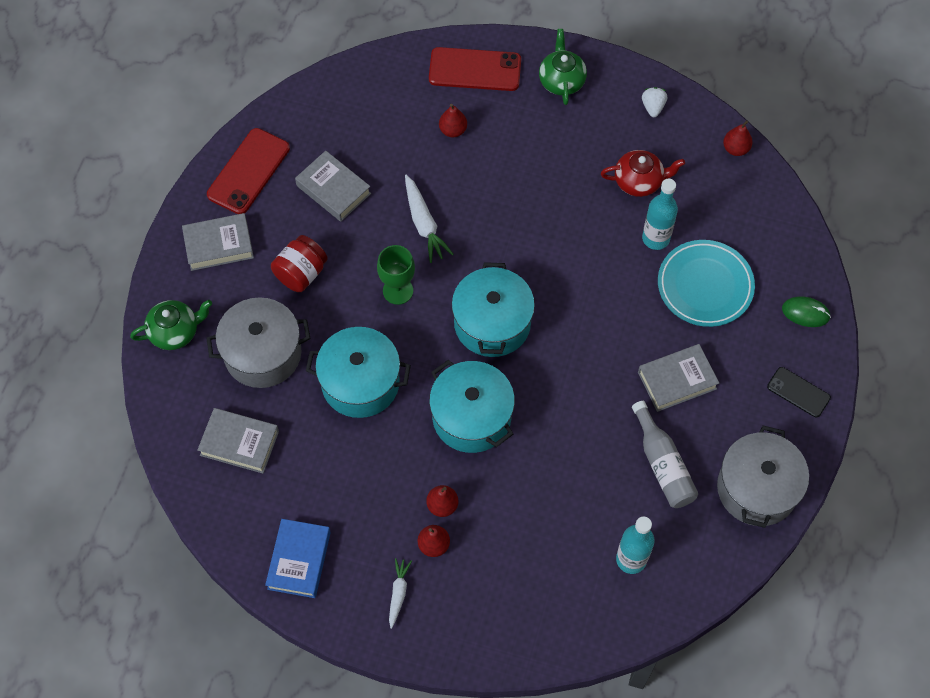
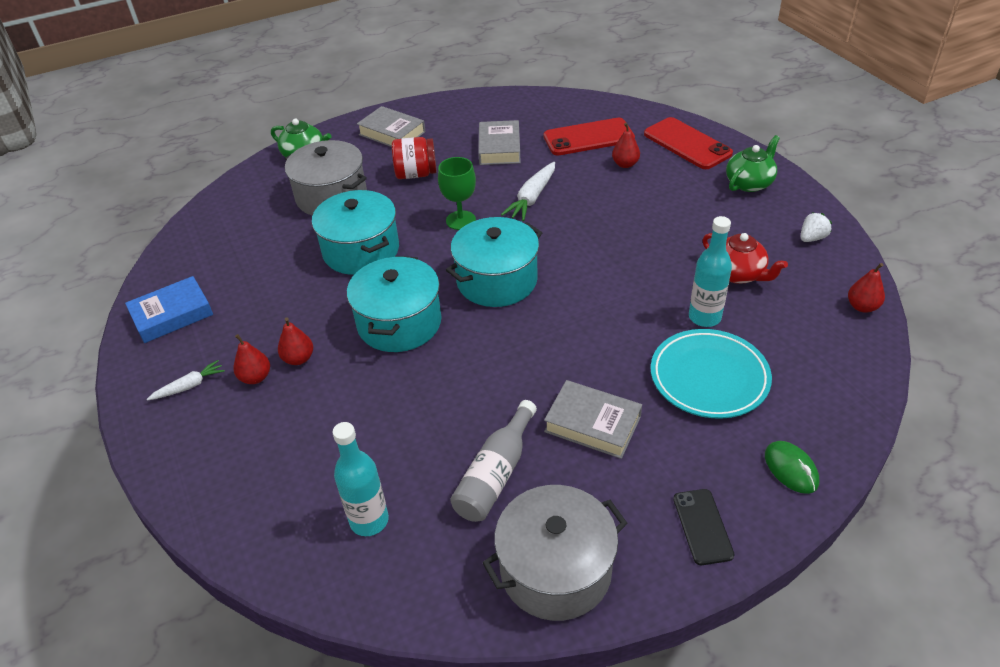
camera: 50 degrees right, 20 degrees down
(239, 443) = (246, 229): grey book -> none
(248, 171) = (462, 112): red phone -> red phone (588, 137)

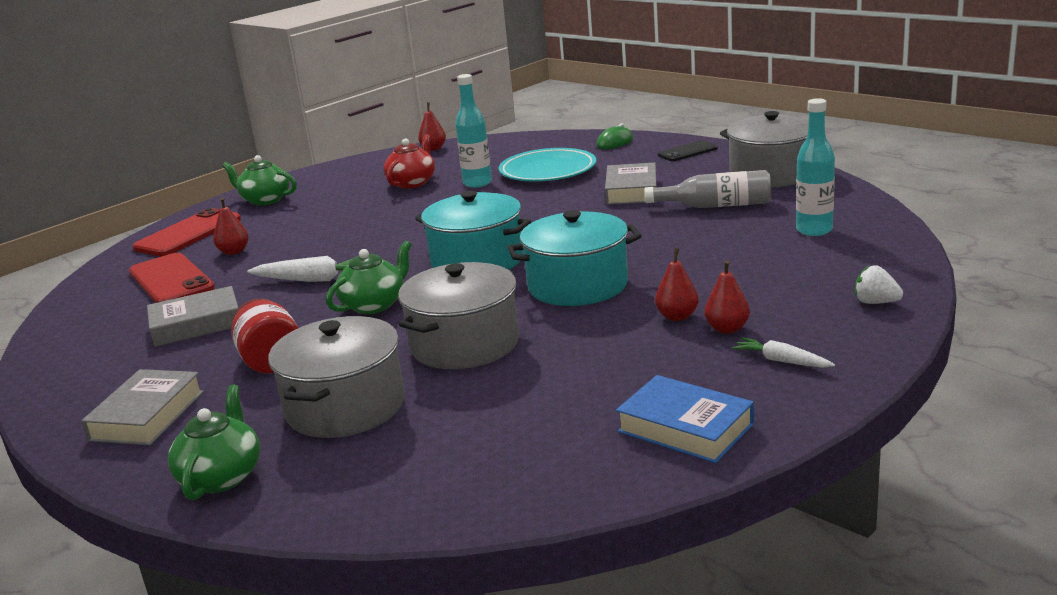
camera: 110 degrees left, 20 degrees down
(361, 250) = (465, 344): turquoise pot -> grey pot
(460, 220) = (374, 305): green goblet -> green teapot
(812, 238) = (349, 170): white strawberry -> white strawberry (875, 302)

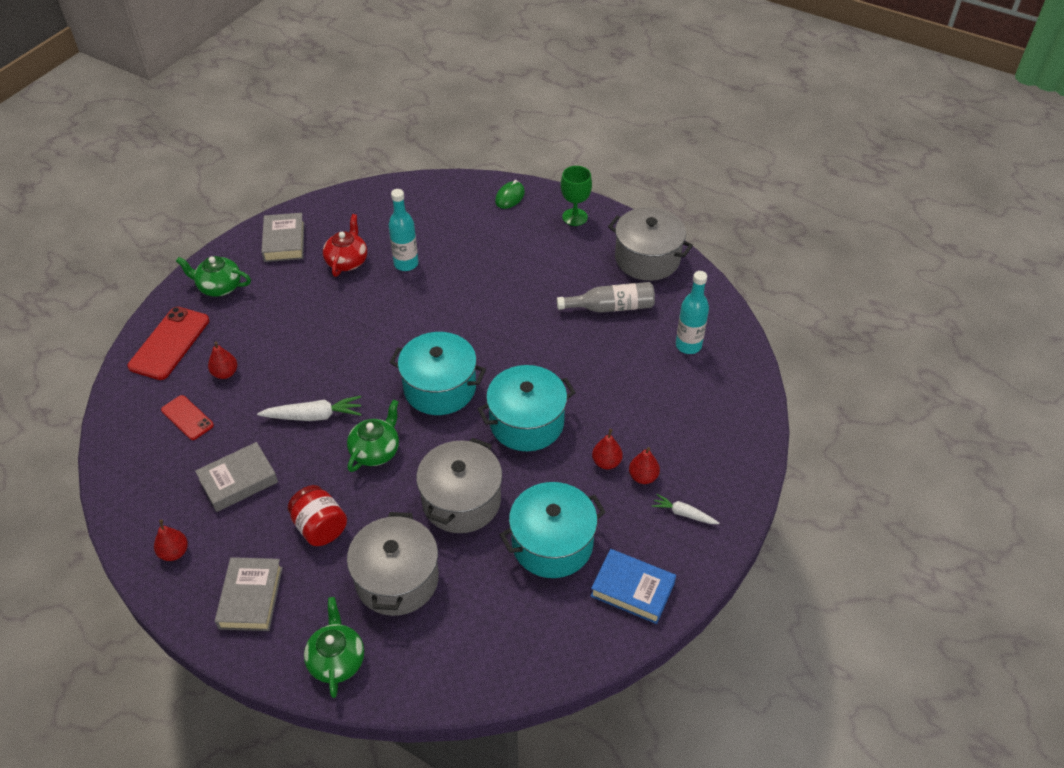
camera: 15 degrees left, 25 degrees up
(171, 280) = (187, 418): red phone -> red phone, size x0.60
(433, 148) = (347, 199): red pear -> red pear (174, 552)
(548, 171) = (462, 245): turquoise plate -> none
(576, 382) = (552, 543): none -> turquoise pot
(631, 191) = (540, 281): grey book -> grey book (284, 241)
(687, 152) = (574, 217): black phone -> green goblet
(875, 302) = (738, 442): white strawberry -> none

